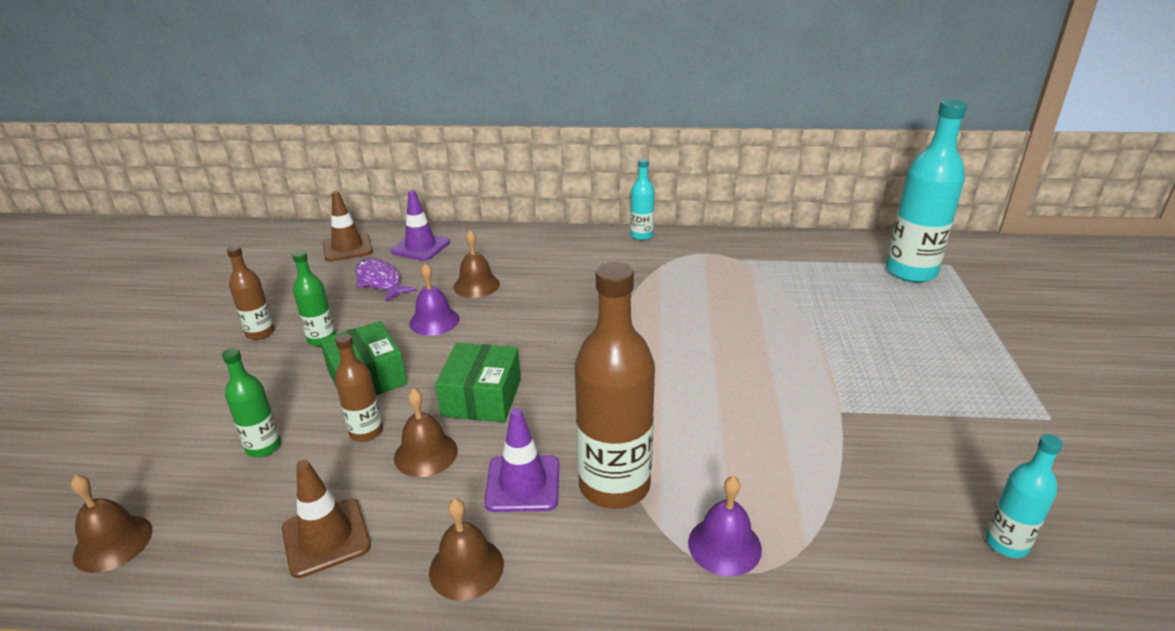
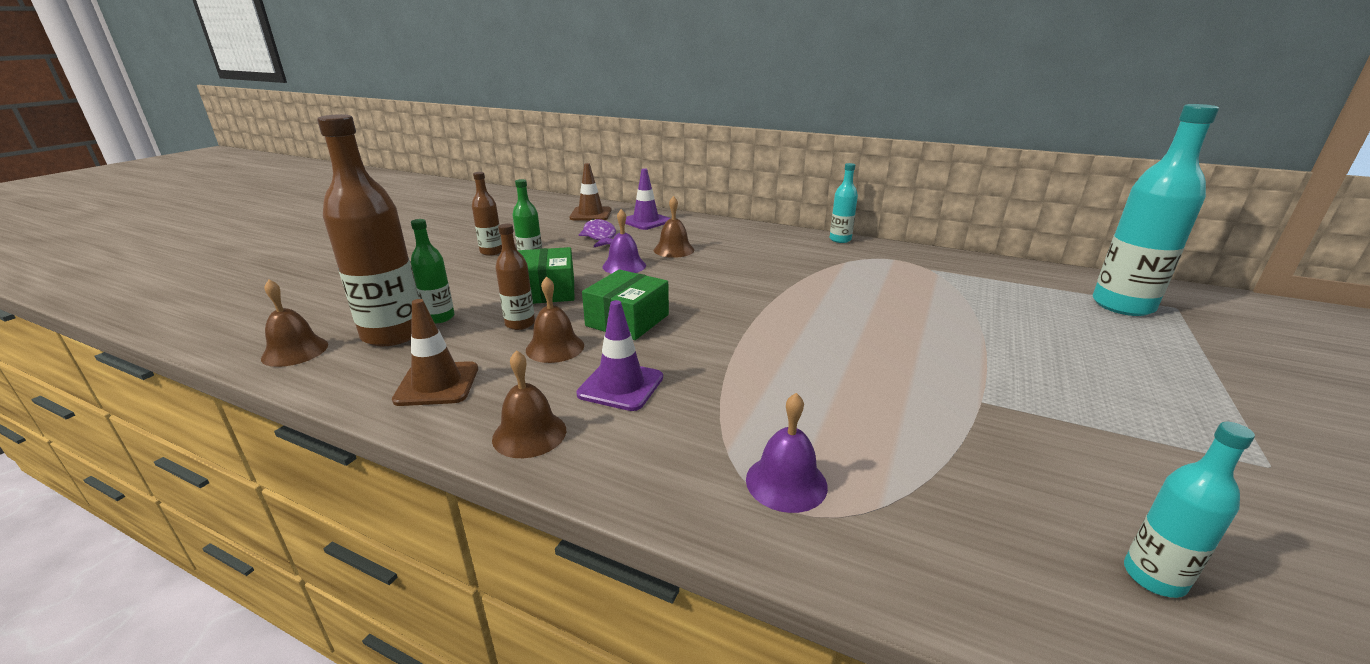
camera: 20 degrees right, 5 degrees down
(614, 485) = (703, 406): brown bottle -> brown bottle (393, 334)

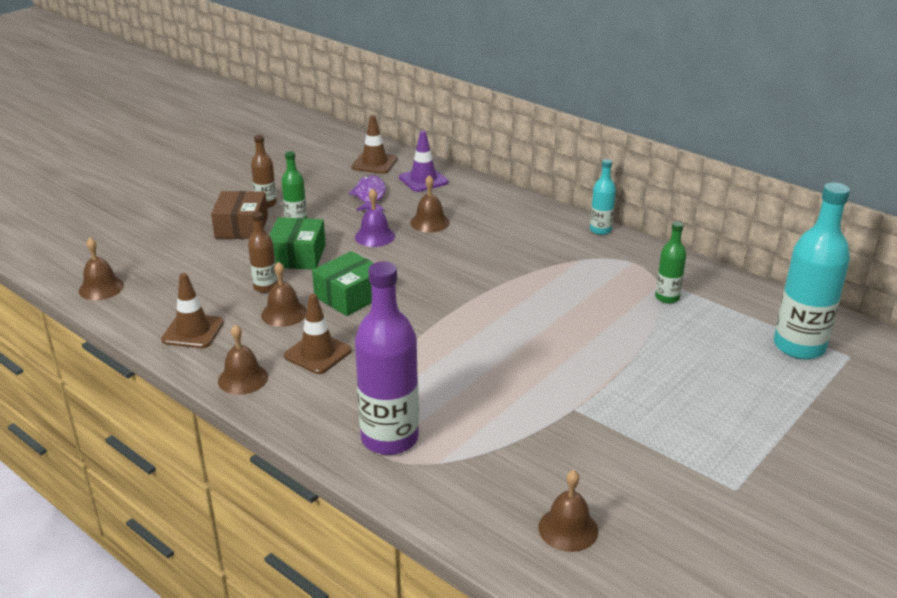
camera: 15 degrees right, 5 degrees up
(393, 334) = (170, 282): brown bottle -> none
(439, 317) = (207, 272): green bottle -> green bottle (667, 298)
(470, 273) = (242, 227): none -> brown box
(620, 386) = (318, 353): purple traffic cone -> brown traffic cone
(786, 482) = (389, 438): purple bell -> purple bottle
(1154, 577) = (568, 529): turquoise bottle -> brown bell

